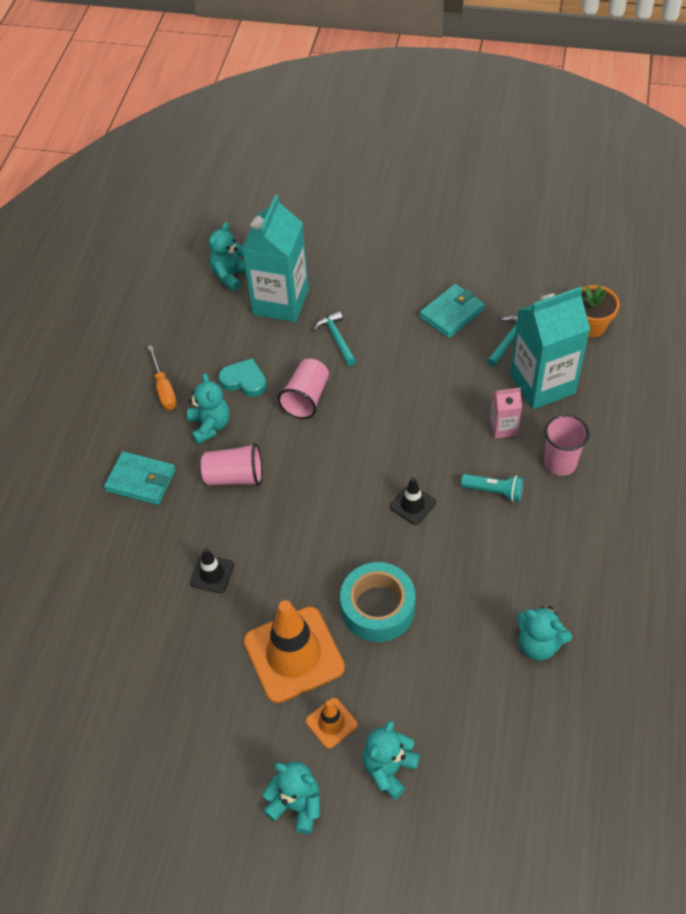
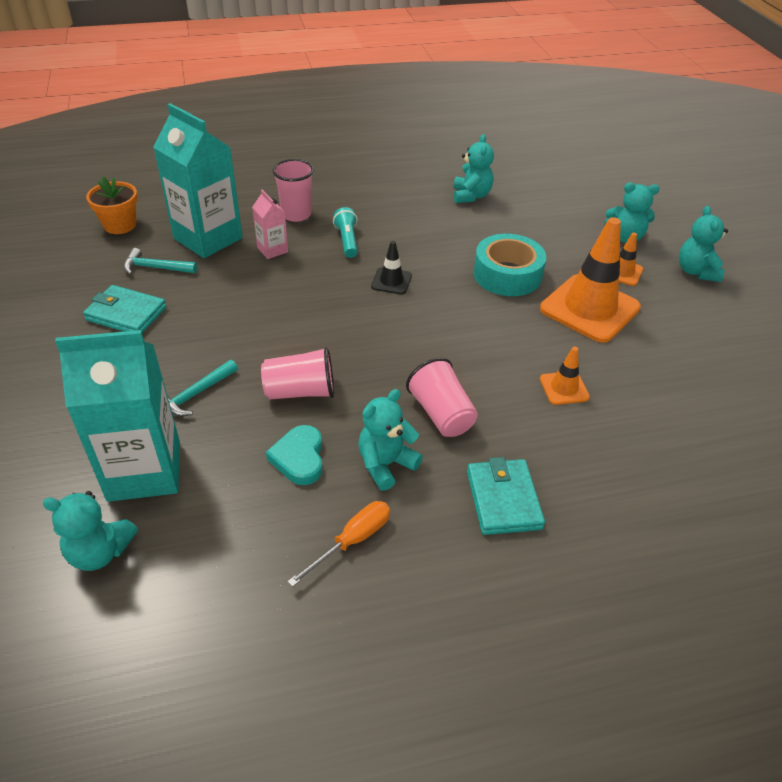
camera: 120 degrees left, 10 degrees down
(212, 574) = (564, 388): black traffic cone -> orange traffic cone

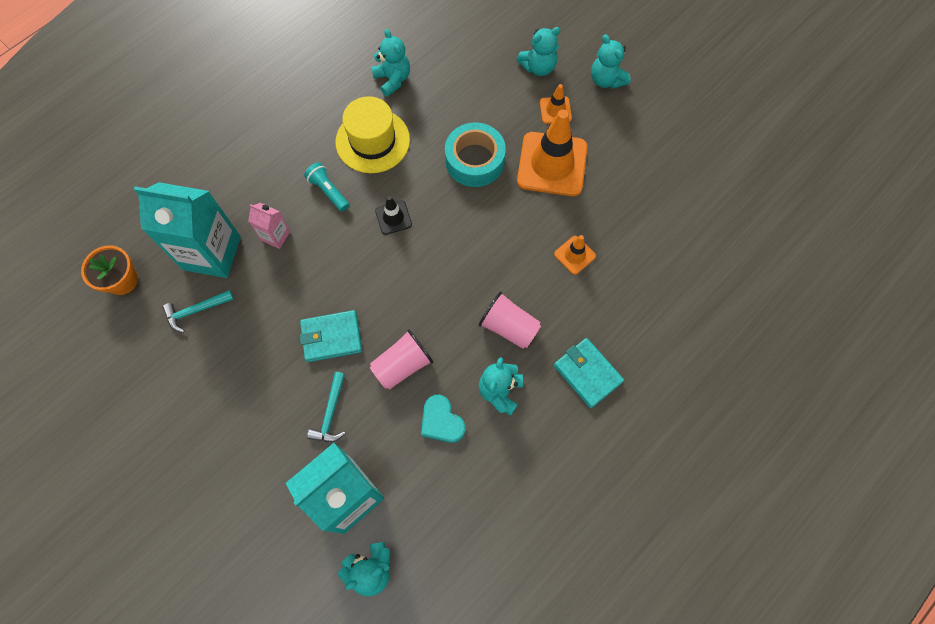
camera: 30 degrees left, 25 degrees up
(126, 313) = (214, 371): turquoise wallet -> turquoise wallet (331, 337)
(296, 214) = (264, 183): pink cup -> none
(352, 541) = (517, 461): orange screwdriver -> none
(418, 225) = (372, 141): none -> yellow hat

